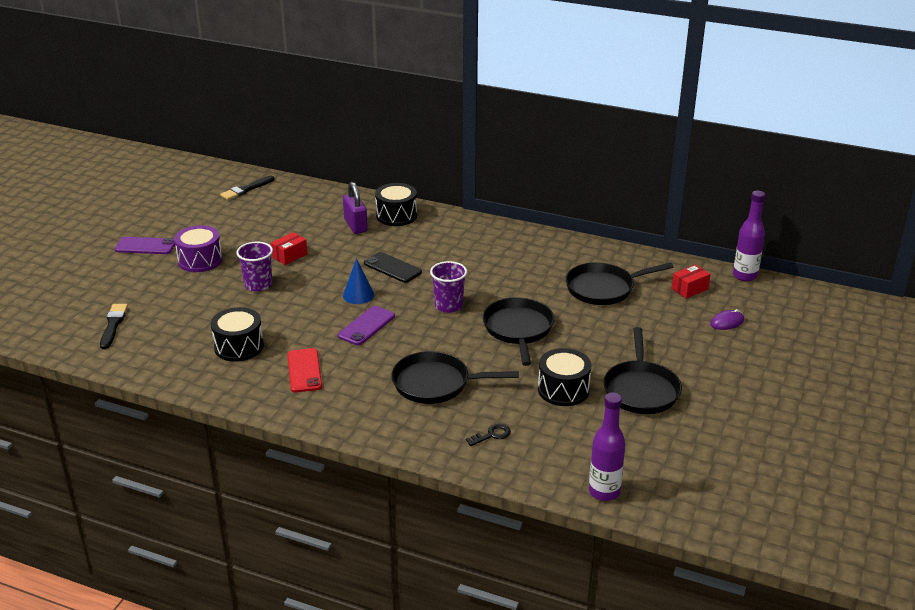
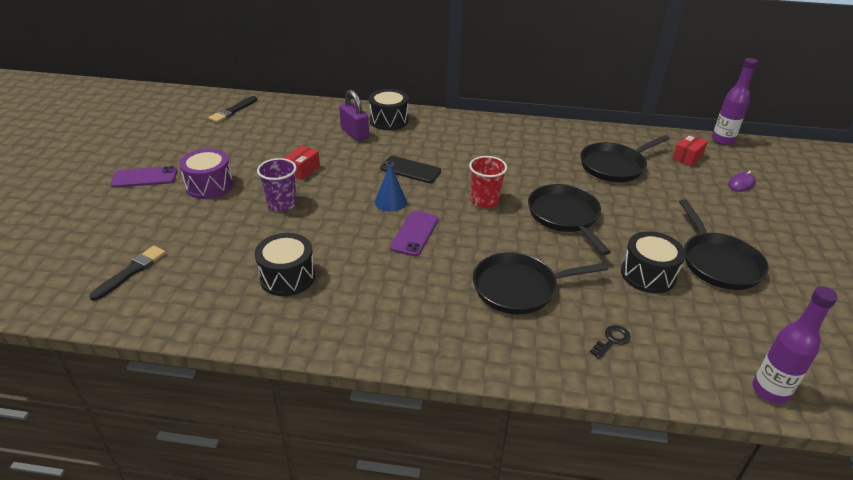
camera: 15 degrees left, 5 degrees up
(113, 325) = (131, 271): black brush -> black brush turned 45 degrees clockwise
(304, 371) = (372, 295): red phone -> none
(448, 306) = (484, 201): purple cup -> red cup

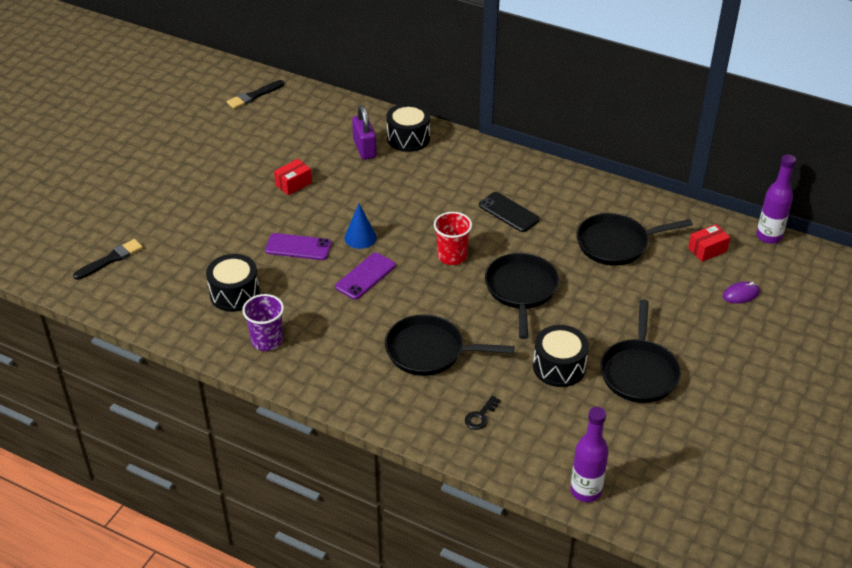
camera: 20 degrees right, 5 degrees up
(144, 177) = (147, 163): purple phone -> purple phone (298, 247)
(209, 185) = (201, 184): purple drum -> none
(282, 204) = (259, 219): purple cup -> purple cup (267, 340)
(410, 170) = (398, 205): black phone -> black phone (509, 212)
(612, 340) = (480, 416): black key -> black key turned 150 degrees clockwise

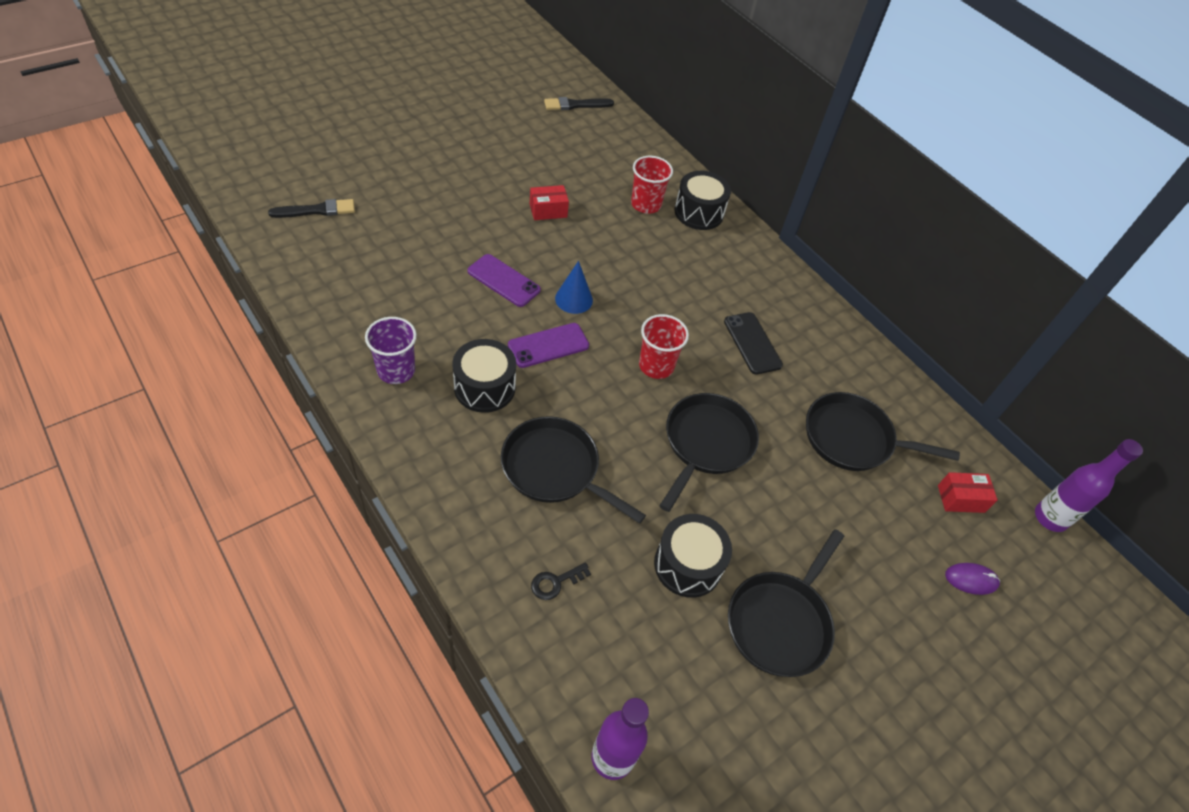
camera: 20 degrees right, 10 degrees up
(234, 294) = (403, 302): black drum -> black drum (484, 387)
(364, 149) = (646, 204): purple padlock -> red cup

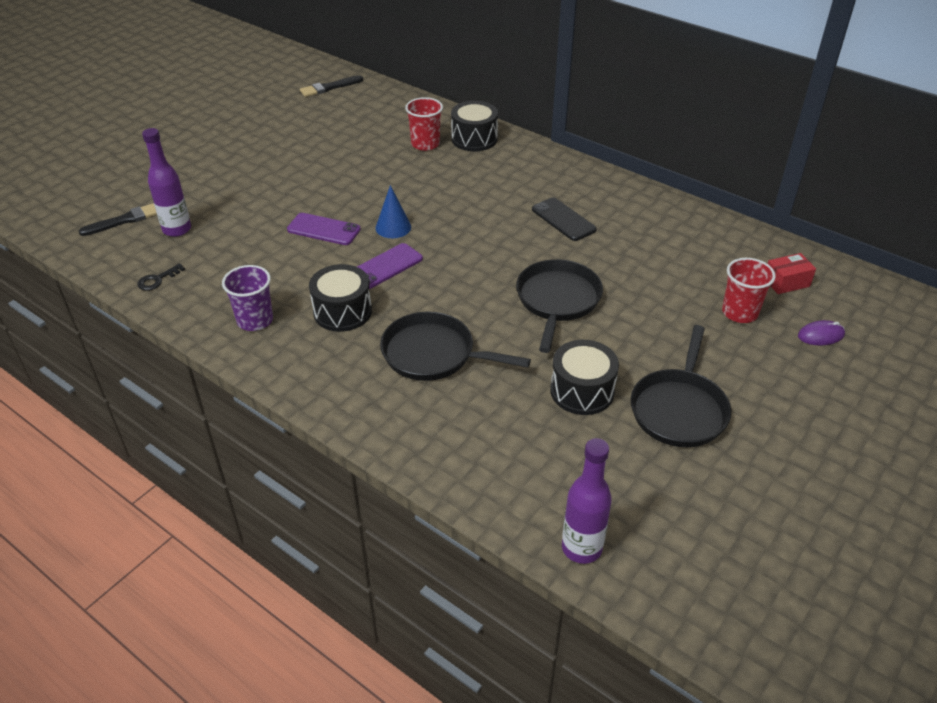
camera: 10 degrees left, 10 degrees down
(548, 211) = (340, 169): red box -> none
(555, 582) = (472, 436): black key -> black key (157, 280)
(656, 366) = (488, 256): red cup -> red cup (739, 312)
(853, 438) = (679, 264): black pan -> none
(1050, 518) = (863, 276): purple bottle -> purple bottle (177, 229)

